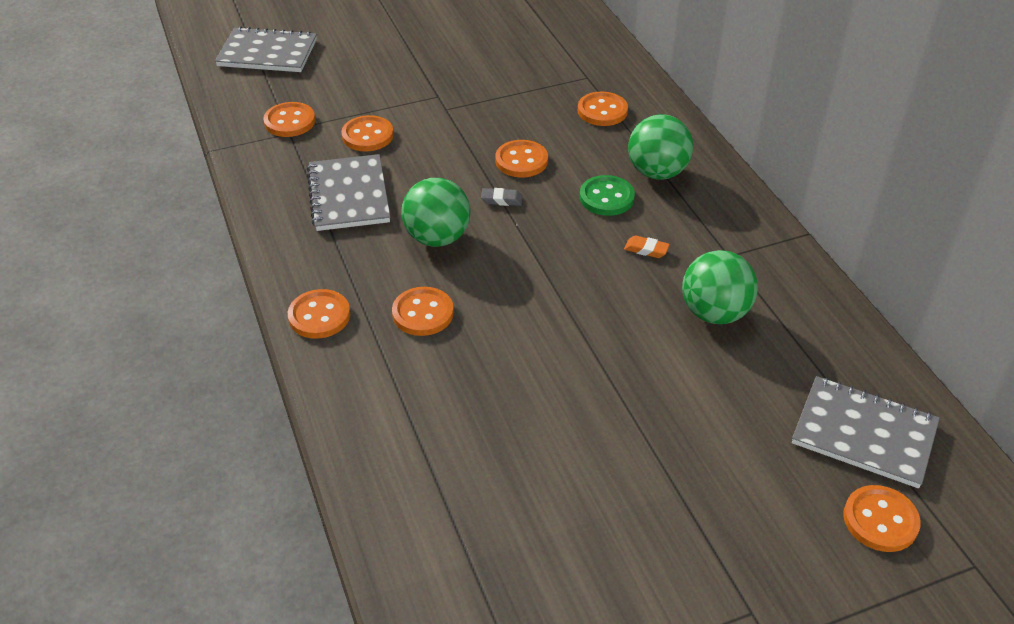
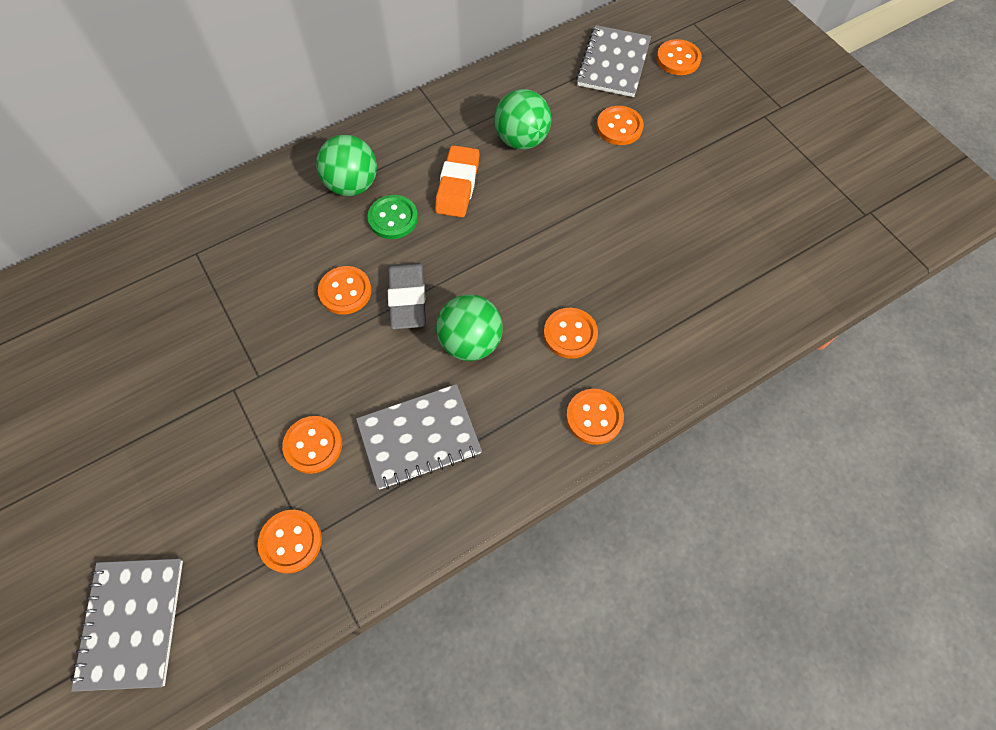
camera: 100 degrees left, 20 degrees up
(501, 200) = (407, 299): grey eraser -> grey eraser, size x2.11
(602, 111) = (257, 234): orange button -> orange button (619, 127)
(646, 250) = (457, 185): orange eraser -> orange eraser, size x2.11

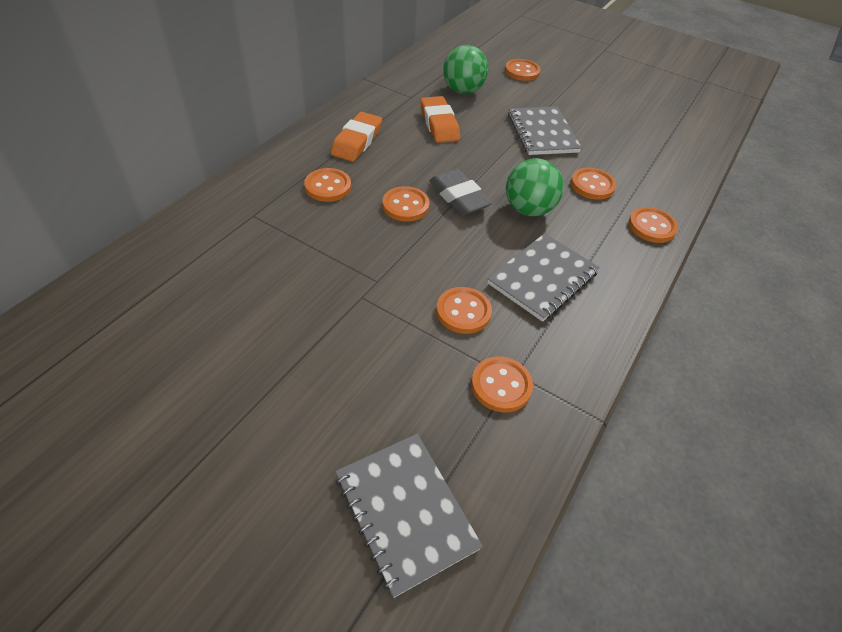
camera: 30 degrees left, 15 degrees down
(352, 185) = (357, 141): green ball -> orange eraser
(393, 218) = (406, 153): green button -> none
(613, 63) = (489, 42): grey notebook -> grey notebook (542, 133)
(678, 59) = (527, 33): orange button -> orange button (328, 186)

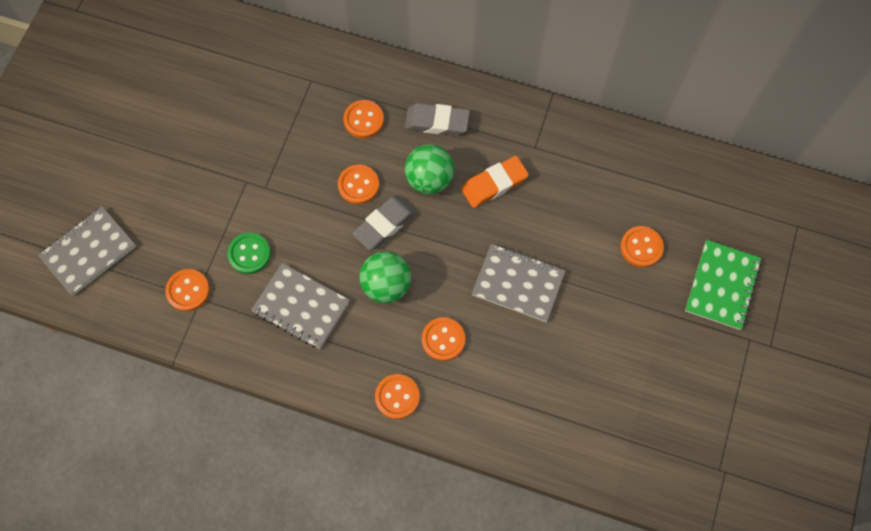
camera: 80 degrees right, 20 degrees up
(357, 141) = (437, 122): orange eraser -> grey eraser
(462, 91) = (569, 193): green ball -> green ball (429, 179)
(463, 312) = (249, 254): orange button -> green button
(542, 133) = (518, 284): grey notebook -> grey notebook turned 45 degrees clockwise
(561, 49) = (722, 285): none -> green notebook

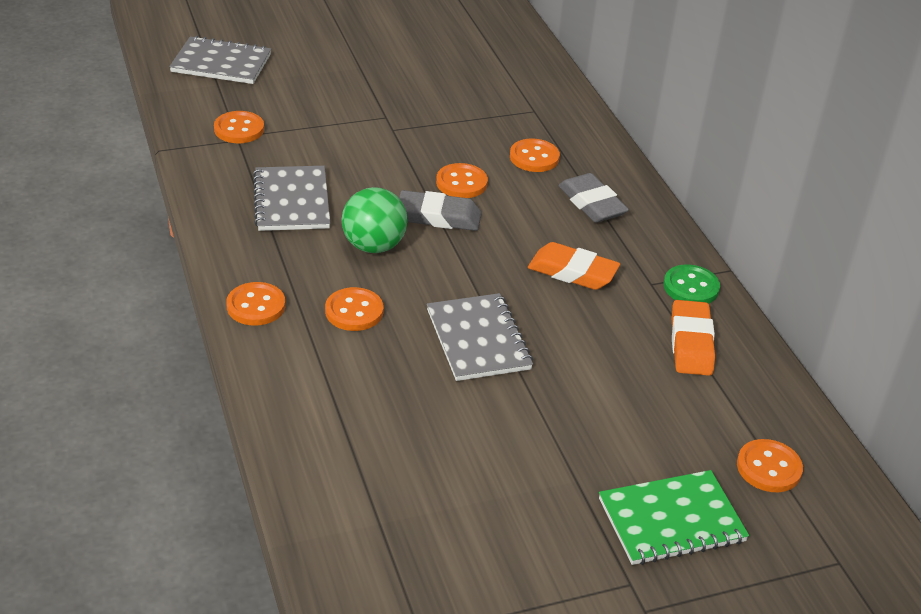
camera: 50 degrees right, 30 degrees down
(249, 254) = (314, 148): green button -> green button (691, 287)
(429, 179) = (523, 225): green ball -> none
(600, 167) = (691, 343): none -> orange eraser
(641, 247) = (635, 422): orange button -> orange button (769, 468)

